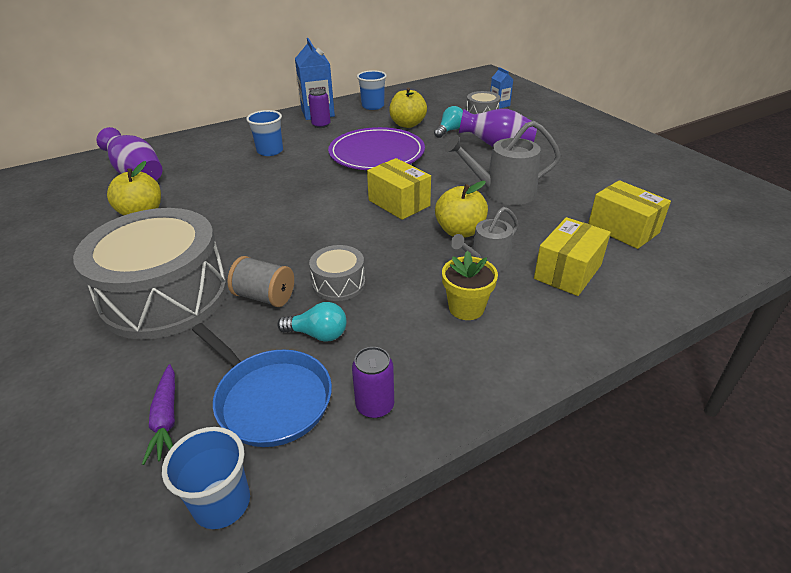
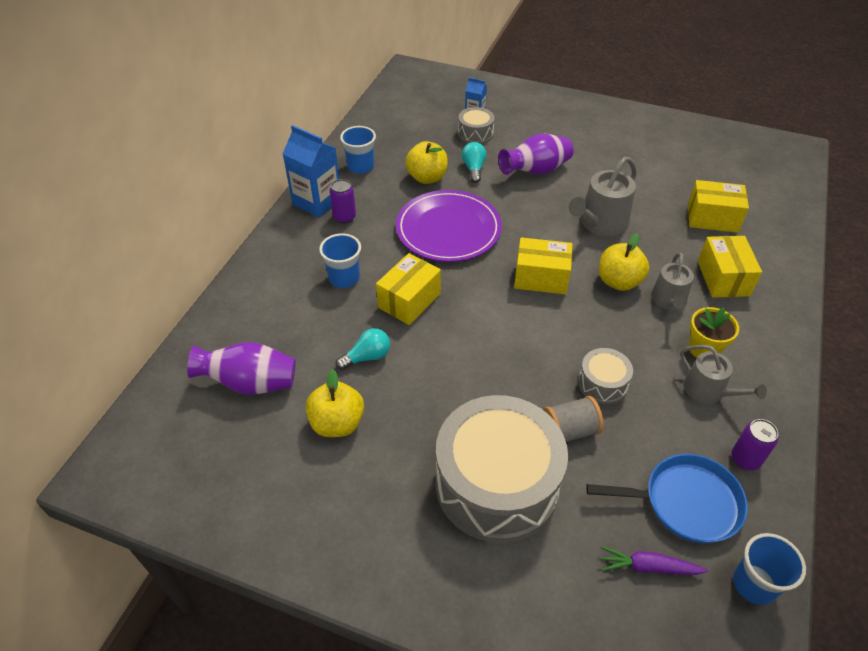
camera: 40 degrees left, 10 degrees up
(166, 419) = (648, 567): purple carrot -> purple carrot turned 150 degrees clockwise
(288, 177) = (409, 300): none -> yellow box
(318, 334) = (647, 434): turquoise light bulb -> turquoise light bulb (367, 357)
(422, 338) = (708, 391): none -> grey watering can

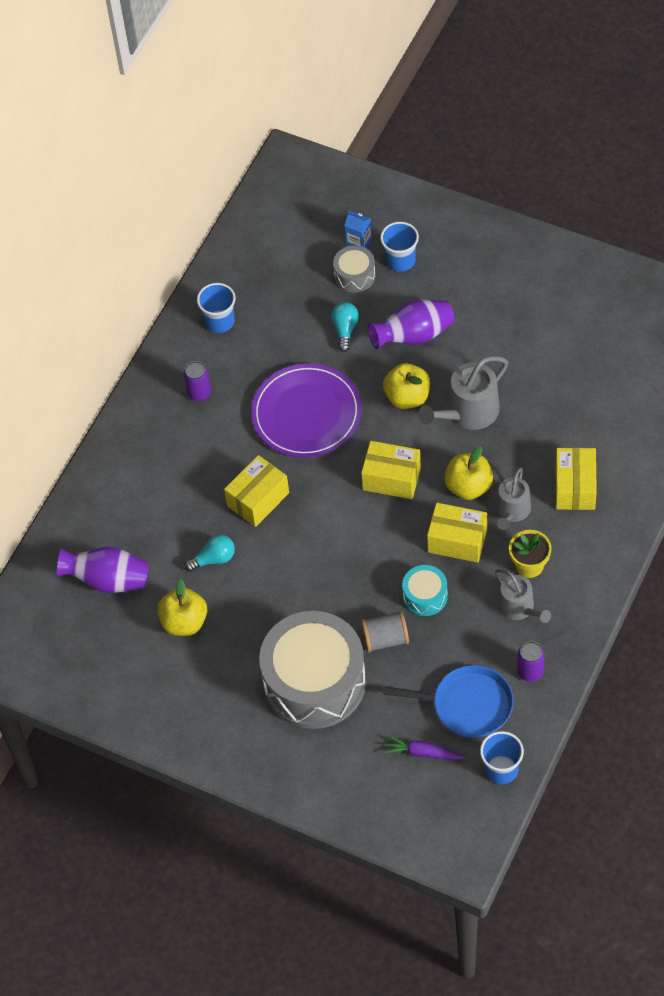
camera: 10 degrees right, 10 degrees up
(317, 202) = (170, 370): blue carton -> none
(344, 278) = (196, 470): blue cup -> blue cup (400, 260)
(427, 177) = (291, 341): yellow apple -> yellow apple (407, 397)
(602, 383) = (425, 596): grey drum -> turquoise drum
(712, 218) = (590, 410): yellow box -> yellow box (457, 541)

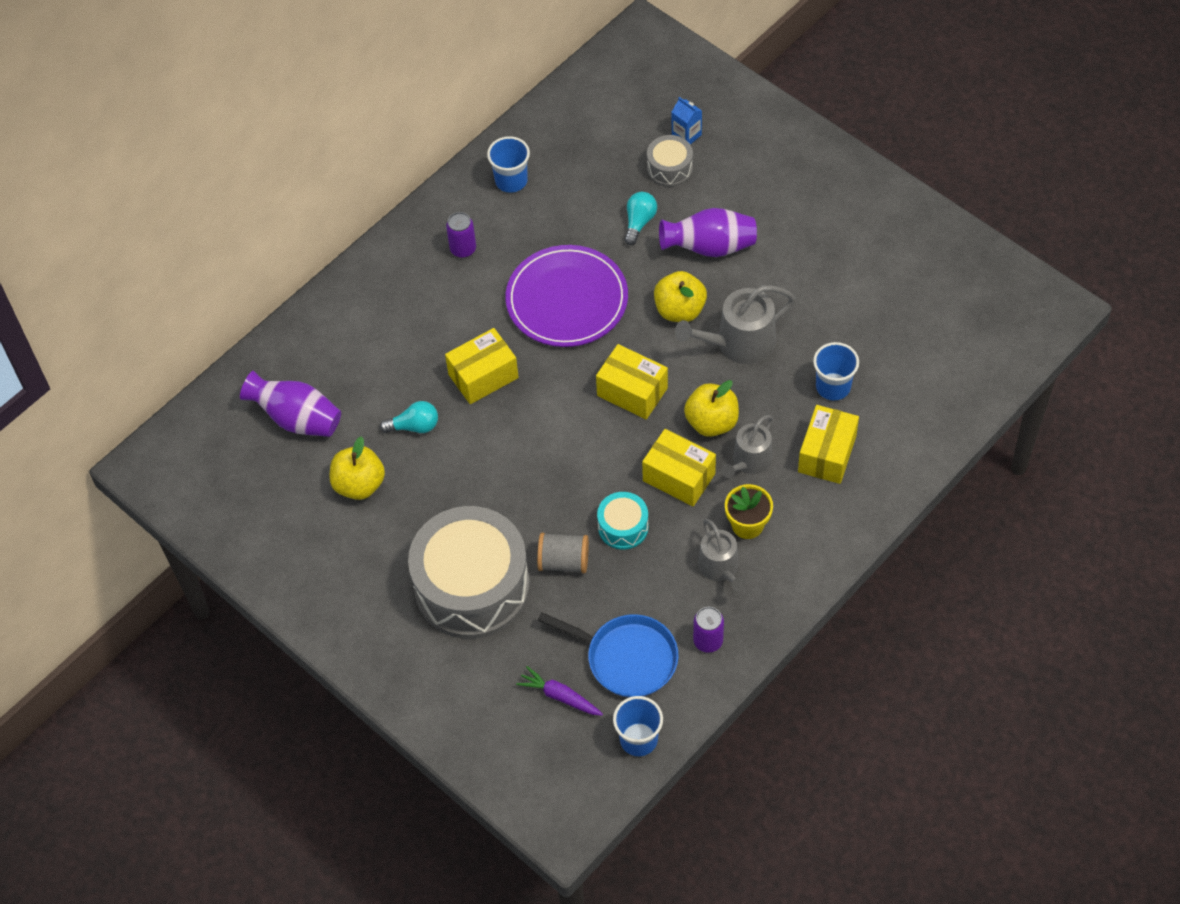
camera: 15 degrees right, 0 degrees up
(400, 260) = (723, 165): blue cup -> blue cup (833, 387)

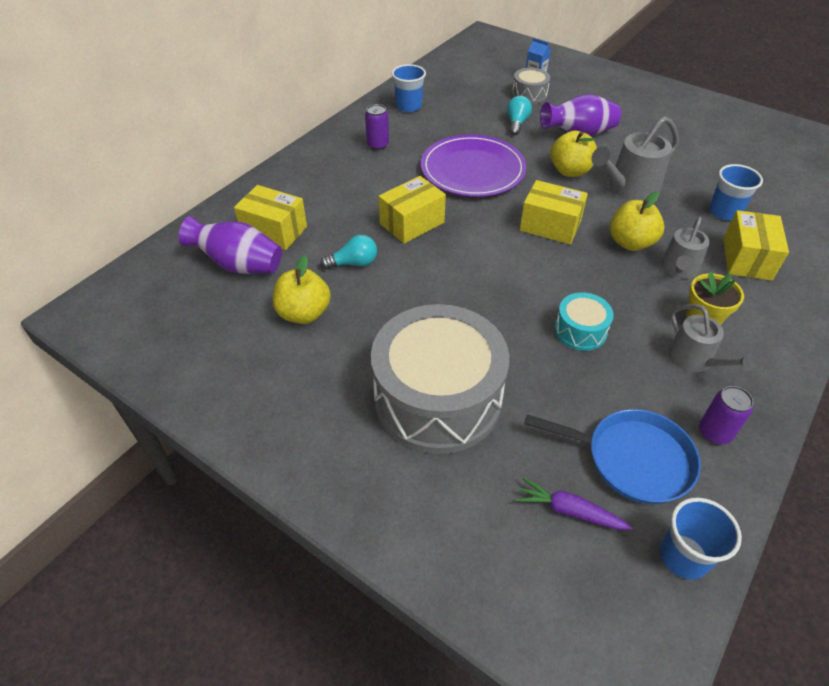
camera: 10 degrees left, 10 degrees down
(563, 561) = (530, 366): grey spool -> none
(679, 477) = (618, 286): yellow box -> yellow box (274, 231)

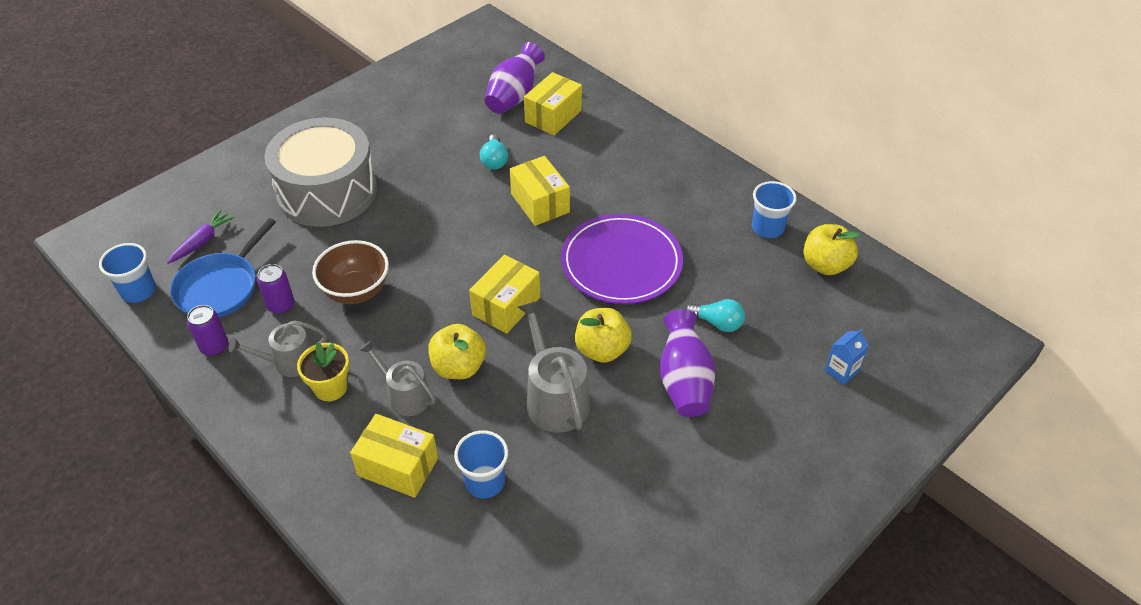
camera: 100 degrees right, 0 degrees up
(304, 313) = (444, 129): yellow apple -> yellow apple (825, 265)
(378, 145) = (684, 193): purple can -> purple can (281, 305)
(529, 94) = (792, 353): grey drum -> none
(580, 330) = (356, 291): turquoise drum -> brown bowl

